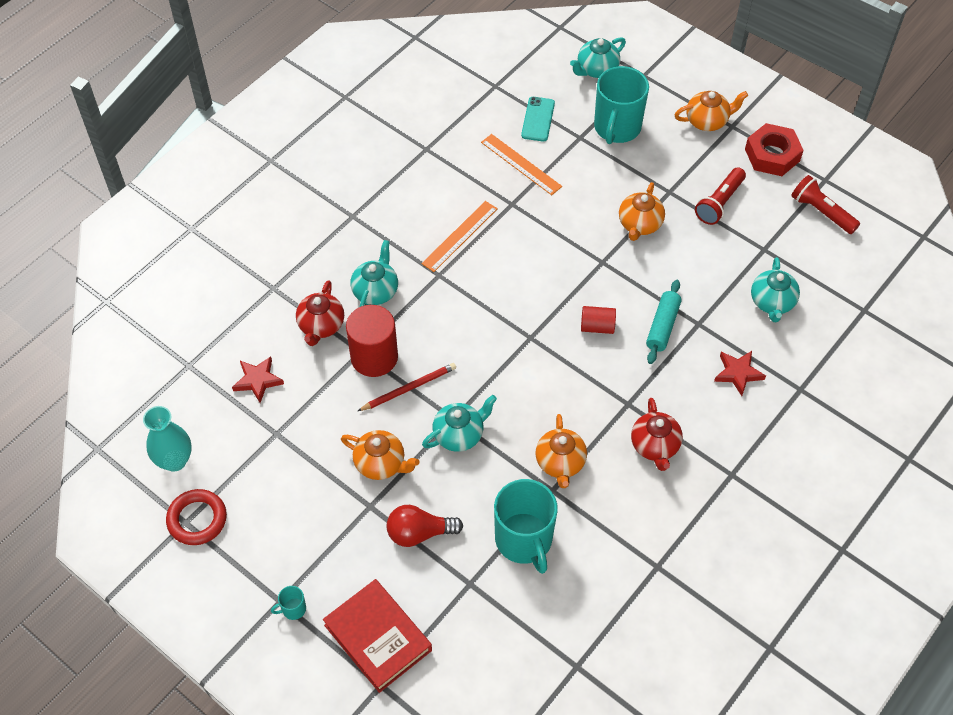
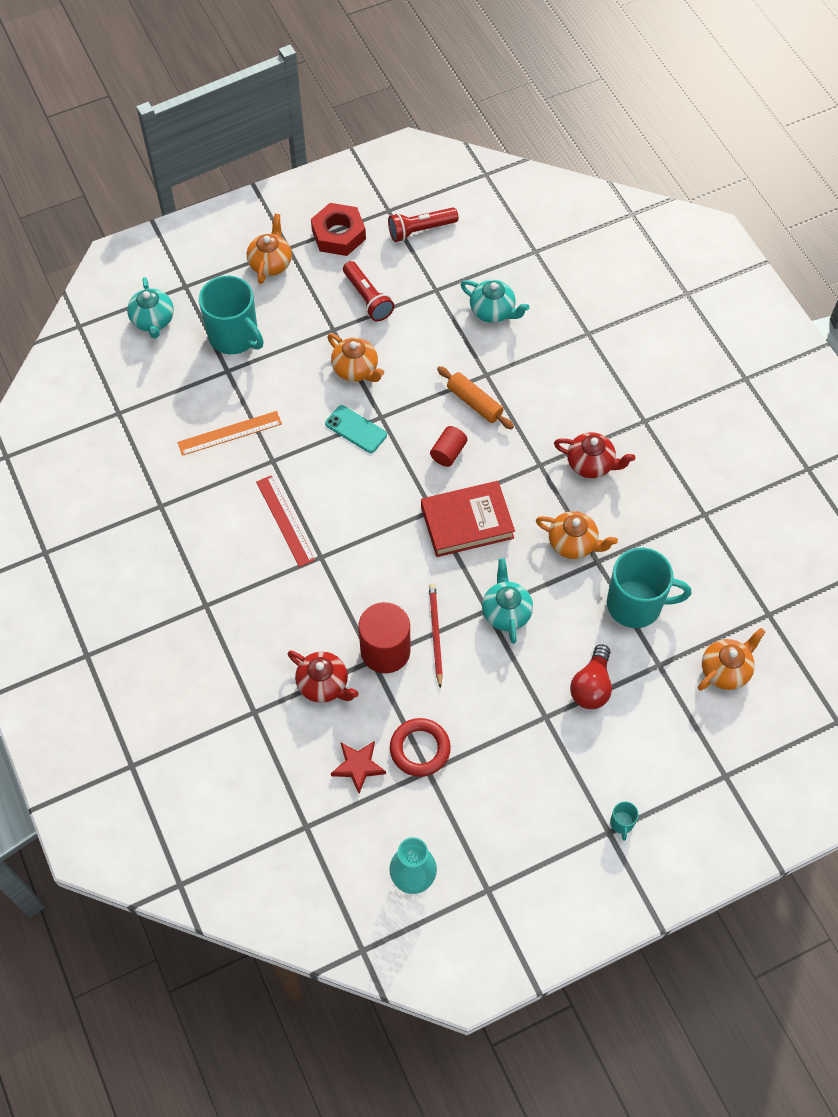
camera: 65 degrees left, 5 degrees up
(197, 519) = (489, 878): red ring -> red ring (420, 749)
(375, 291) = (309, 620): turquoise teapot -> none
(378, 638) = (680, 761): red book -> red book (467, 522)
(381, 463) = (505, 690): orange teapot -> orange teapot (725, 670)
(460, 236) = (285, 520): orange ruler -> red ruler
(538, 119) = (183, 395): turquoise phone -> turquoise phone (356, 429)
(662, 326) = (474, 403): turquoise rolling pin -> orange rolling pin
(738, 373) = (550, 370): red star -> none

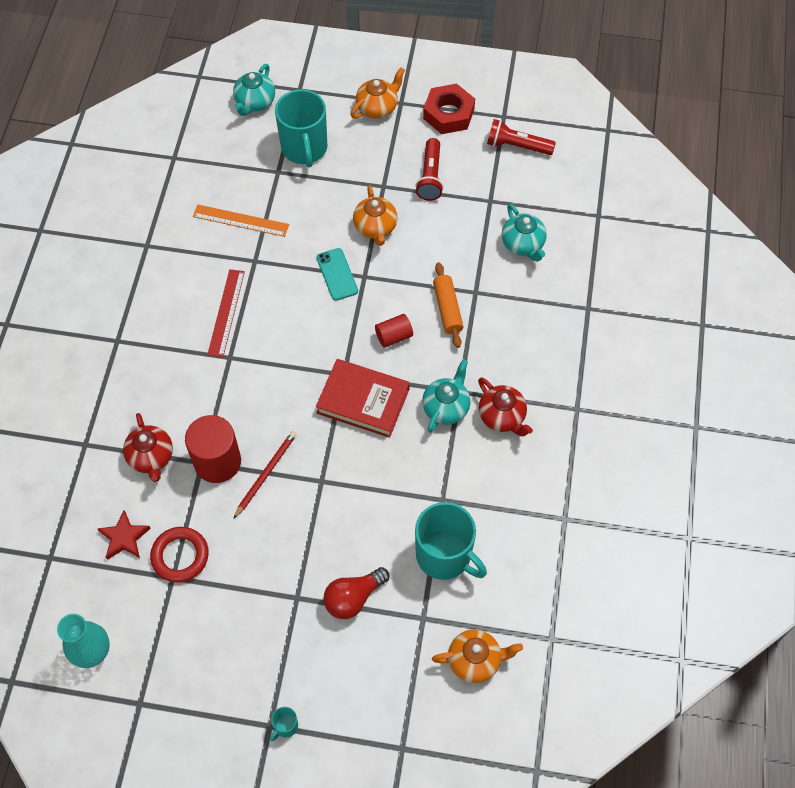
camera: 35 degrees right, 0 degrees up
(506, 612) = (335, 492): turquoise teapot -> turquoise teapot (446, 407)
(573, 543) = (434, 472): orange teapot -> none

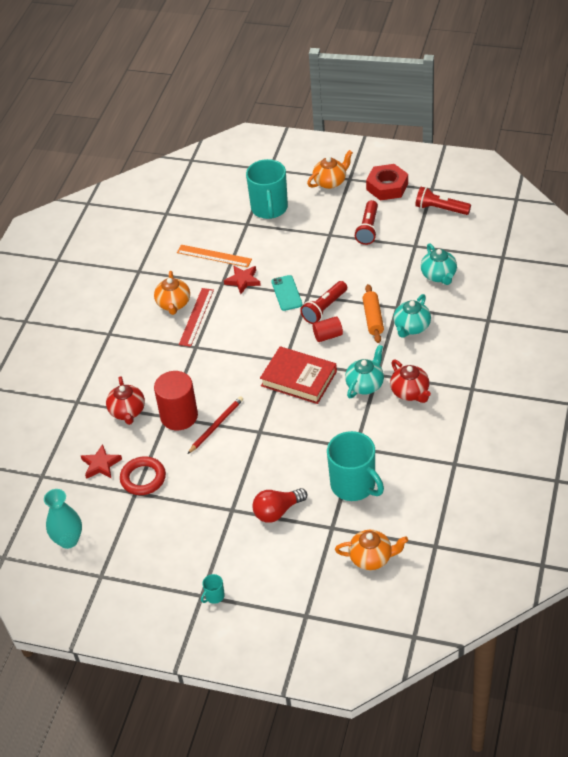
camera: 10 degrees right, 15 degrees down
(255, 102) = (233, 177): turquoise teapot -> turquoise teapot (411, 327)
(280, 257) = (243, 280): none -> red star
(375, 227) = (320, 262): orange teapot -> orange teapot (173, 304)
(386, 296) = (324, 308): none -> red flashlight

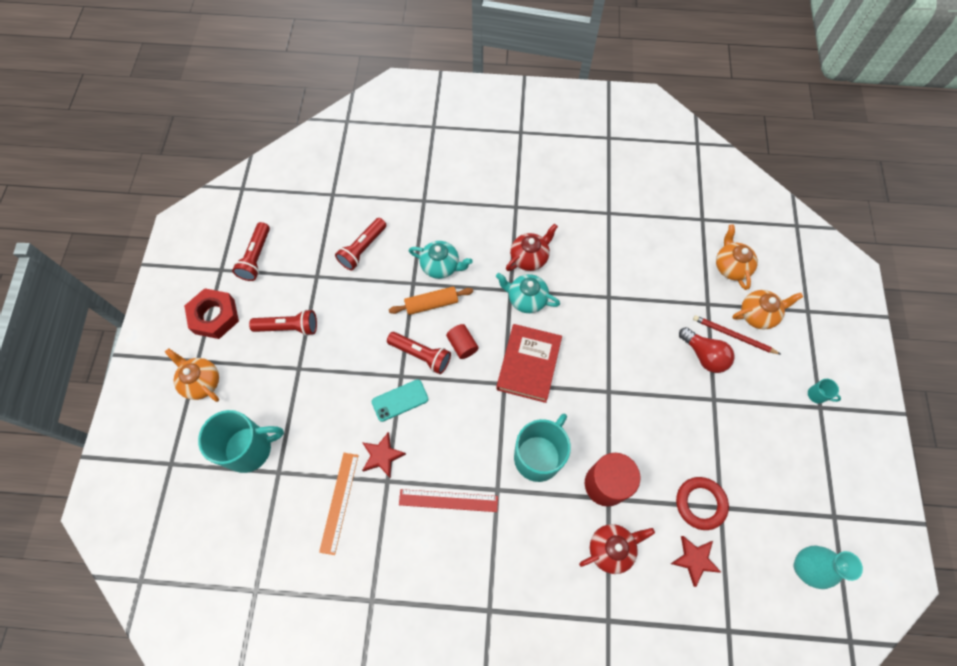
camera: 105 degrees left, 20 degrees up
(173, 304) = (429, 535): orange teapot -> orange teapot (758, 314)
(216, 425) = (610, 439): red pencil -> red pencil (733, 335)
(354, 485) = (655, 292): turquoise mug -> turquoise mug (538, 456)
(439, 275) = (363, 249): turquoise teapot -> red flashlight

